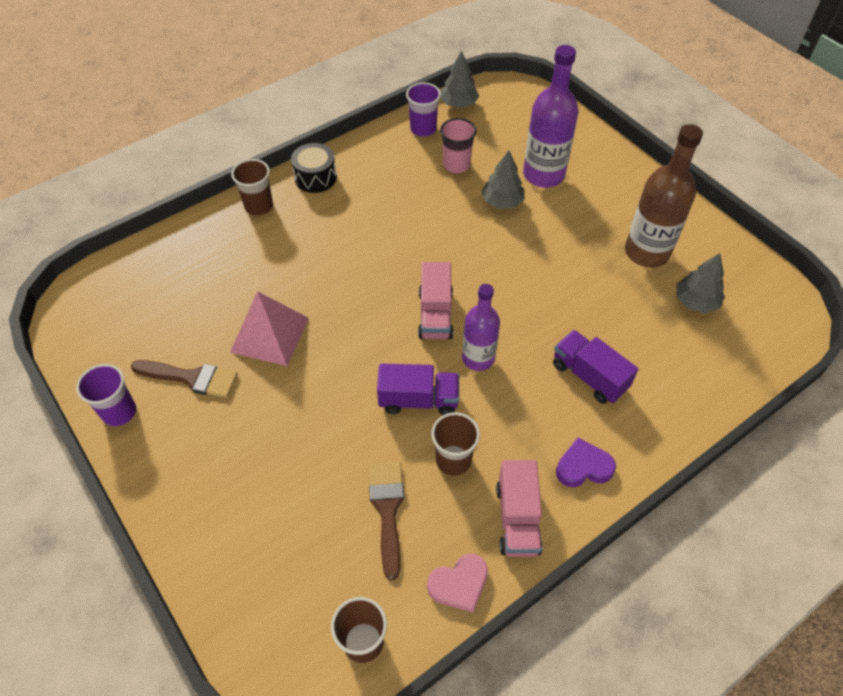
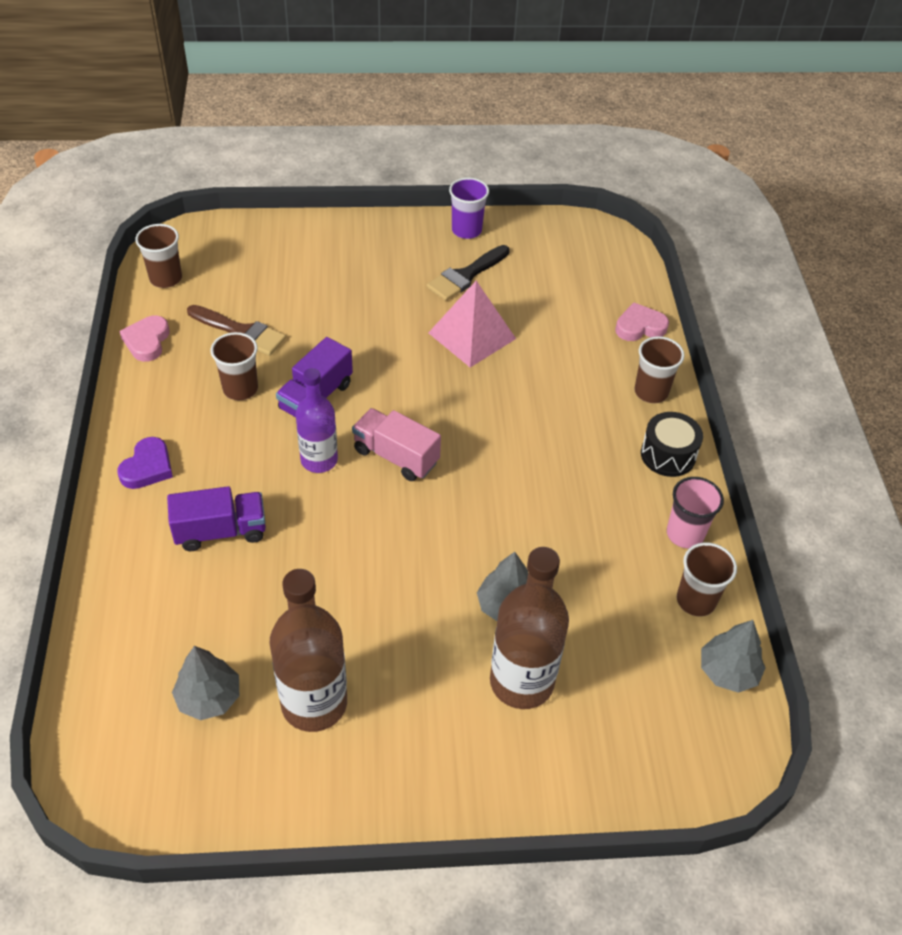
camera: 120 degrees right, 5 degrees down
(187, 238) = (640, 326): none -> pink heart
(191, 378) = (465, 275): brown brush -> black brush
(423, 129) = (696, 600): purple cup -> brown cup
(456, 165) = (603, 597): pink cup -> pink cup (685, 534)
(517, 519) = (154, 399): pink truck -> none
(543, 175) = (521, 681): purple bottle -> brown bottle

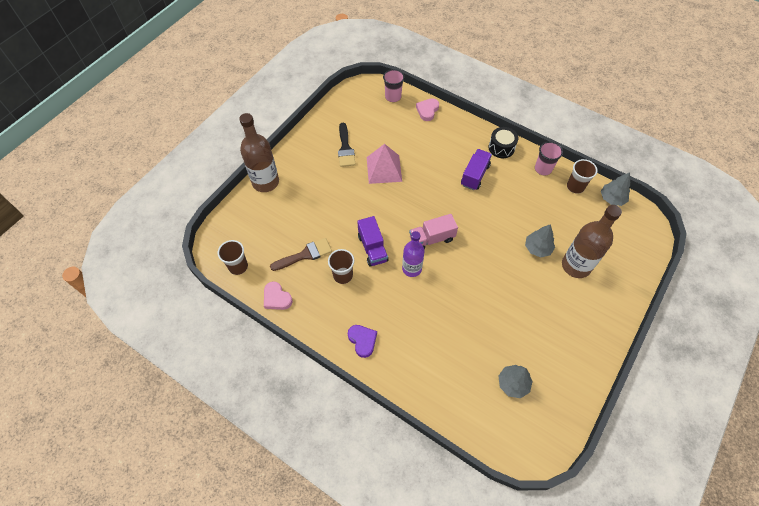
camera: 50 degrees left, 10 degrees up
(221, 531) = (424, 330): purple truck -> purple truck (475, 175)
(314, 703) = (541, 344): brown bottle -> brown bottle (265, 182)
(466, 230) = (316, 130): purple cup -> none
(621, 275) = (393, 97): none -> pink cup
(651, 392) = (465, 131): brown cup -> none

